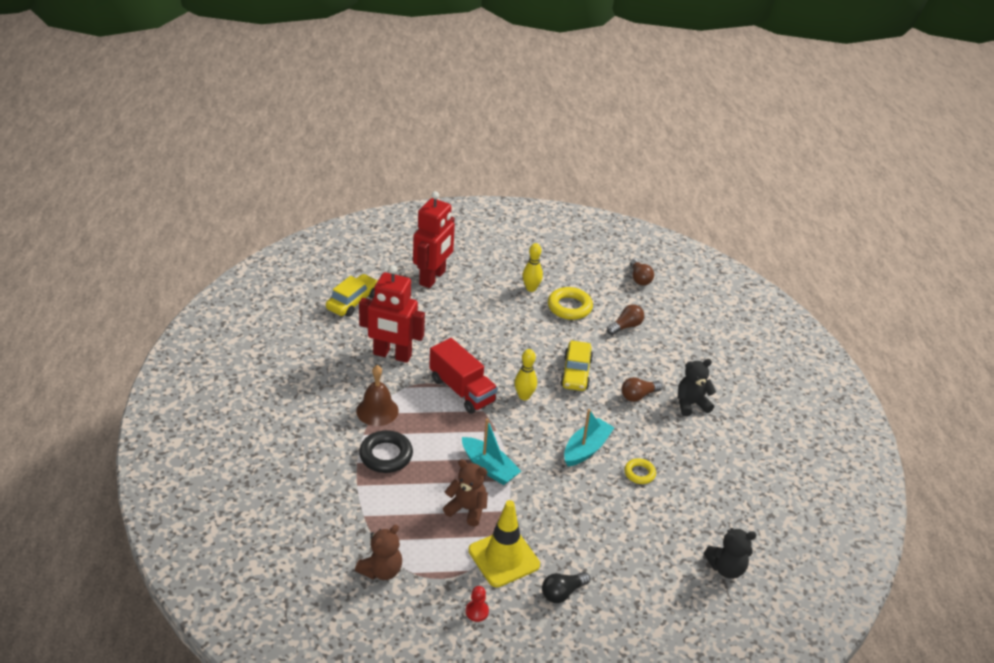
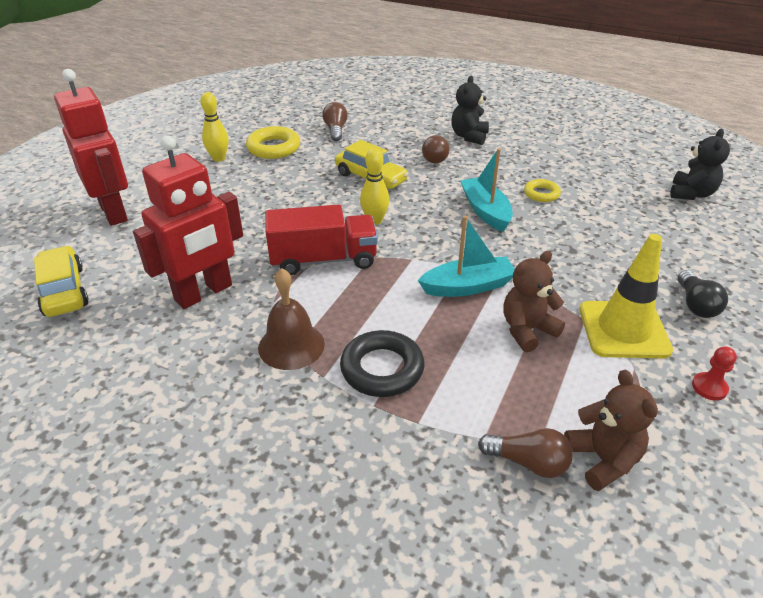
camera: 55 degrees left, 0 degrees up
(639, 278) = (281, 102): brown light bulb -> brown light bulb (528, 462)

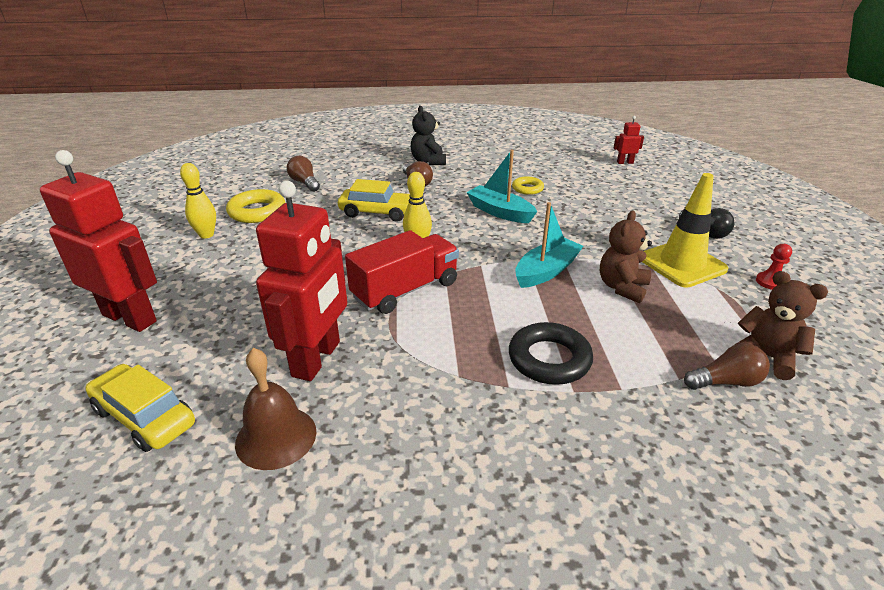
camera: 30 degrees left, 5 degrees down
(291, 345) = (452, 372): brown bell -> brown bell (276, 437)
(691, 194) = (625, 162): black teddy bear -> red robot

